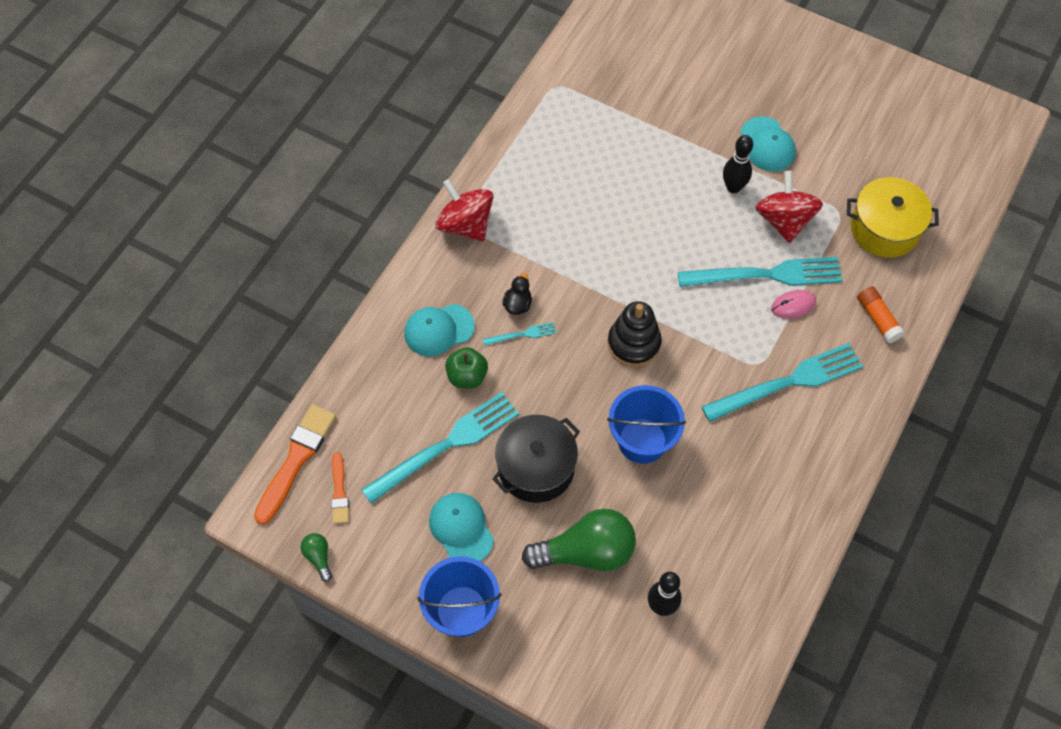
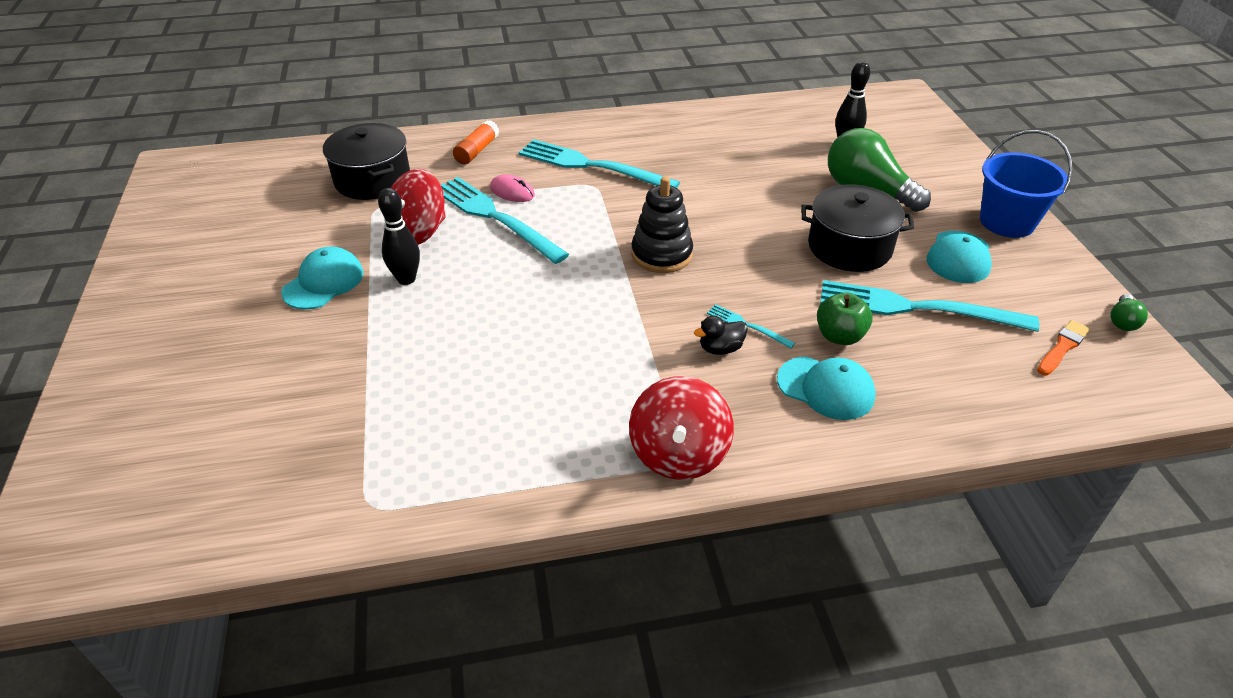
camera: 130 degrees left, 20 degrees down
(296, 459) = (1095, 399): orange brush -> none
(642, 440) = (742, 207): blue bucket -> none
(884, 229) = (373, 180): yellow pot -> black pot

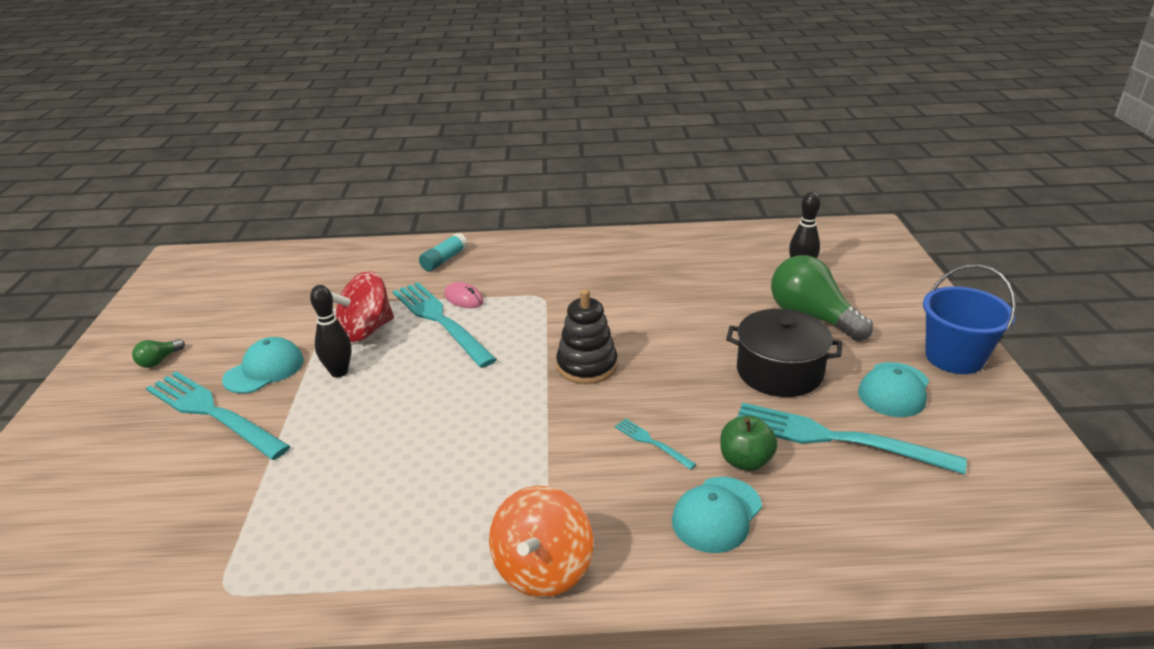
camera: 10 degrees right, 10 degrees down
(373, 180) = (342, 280): black pot -> none
(477, 151) = (444, 260): orange glue stick -> turquoise glue stick
(591, 166) = (545, 279): turquoise fork -> turquoise fork (212, 413)
(678, 454) = (543, 569): red spinning top -> orange spinning top
(720, 348) = (618, 463): black duck -> none
(826, 388) = (716, 514): turquoise cap -> turquoise cap turned 90 degrees clockwise
(1062, 347) = (990, 494): orange brush -> none
(1122, 321) = (1066, 471): green light bulb -> green light bulb (159, 361)

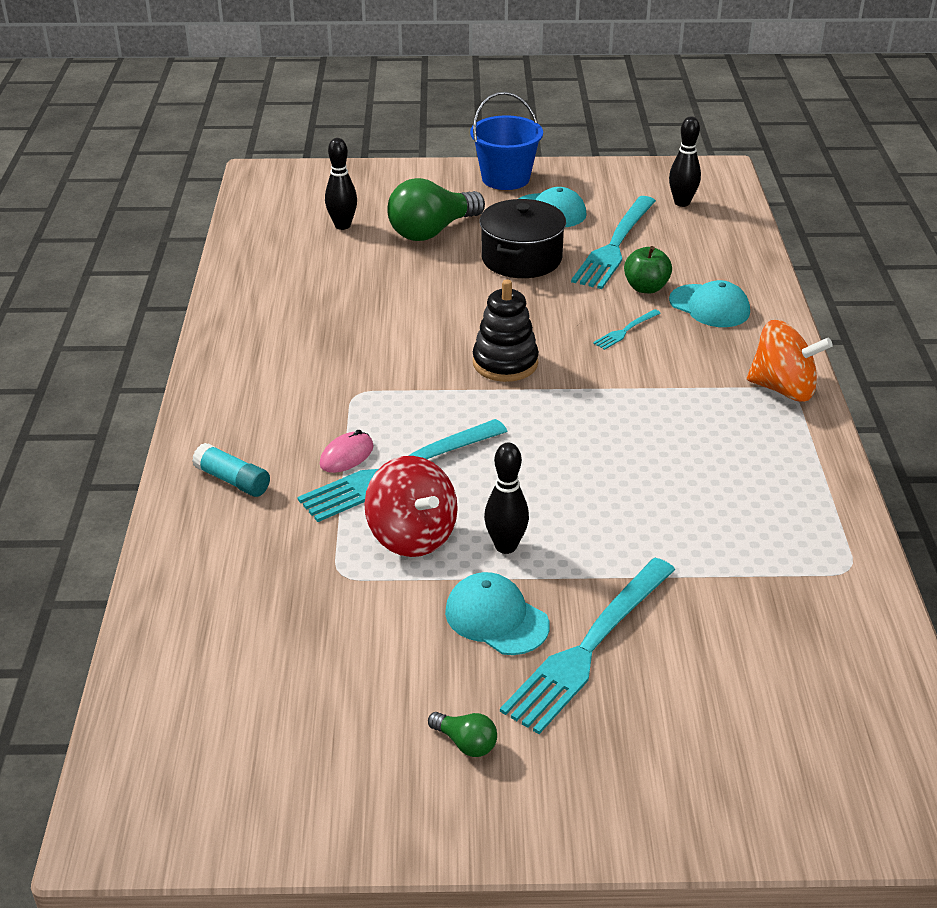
camera: 90 degrees left, 5 degrees up
(982, 503) = (682, 203): none -> black bowling pin

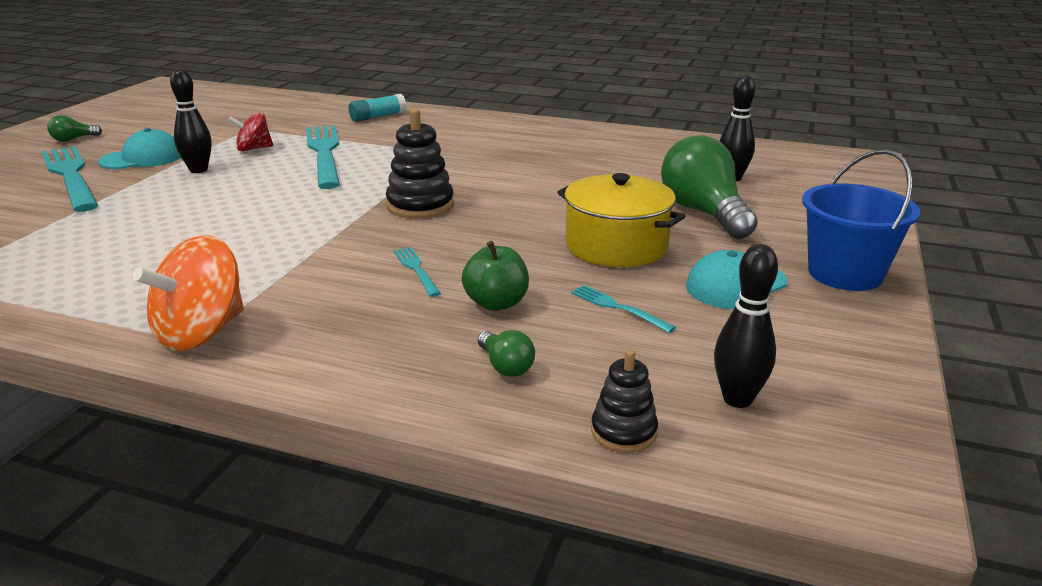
camera: 110 degrees right, 10 degrees down
(346, 455) = (363, 143): pink mouse -> none
(412, 535) = (253, 149): red spinning top -> red spinning top, size x0.61
(521, 258) = (616, 246): black pot -> yellow pot
(615, 245) = (618, 307): turquoise fork -> turquoise fork, size x0.44
(709, 306) = (416, 335): turquoise cap -> none
(713, 269) = (505, 366): none -> green light bulb
(738, 228) = (623, 432): none -> black stacking toy

